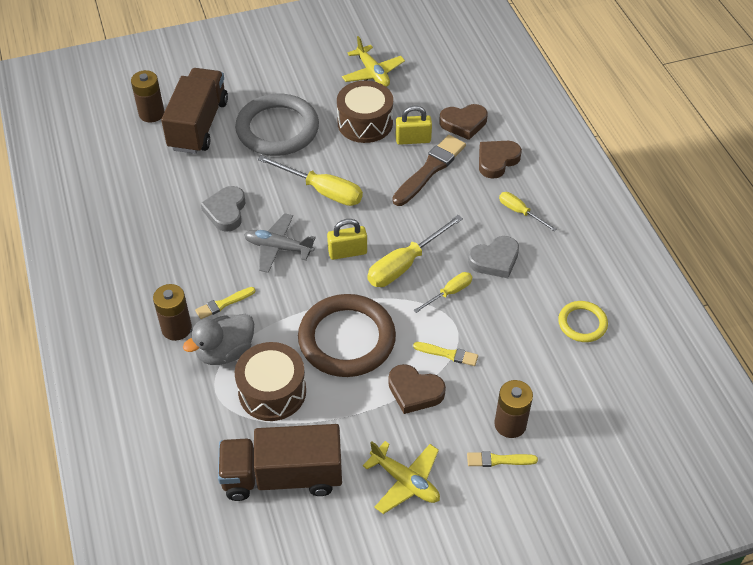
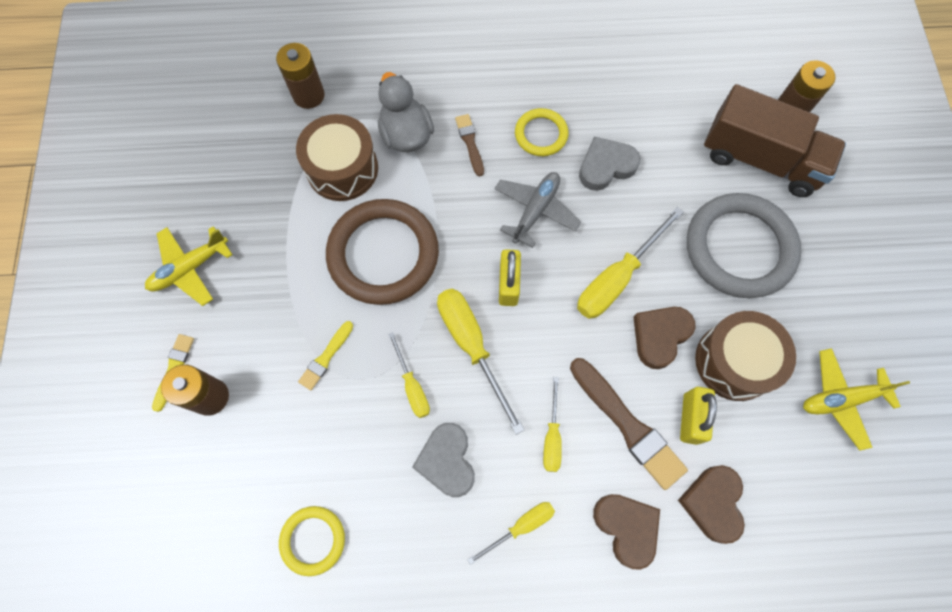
camera: 105 degrees right, 20 degrees up
(176, 328) = (451, 96): brown battery -> brown battery (308, 95)
(204, 257) = (541, 134): none -> yellow ring
(223, 304) = (470, 143): yellow brush -> brown brush
(226, 211) = (606, 166): grey heart -> grey heart turned 45 degrees counterclockwise
(282, 476) = (243, 160): brown truck -> none
(414, 391) = (290, 307): brown heart -> brown heart (660, 336)
(453, 207) = (552, 436): none -> yellow screwdriver

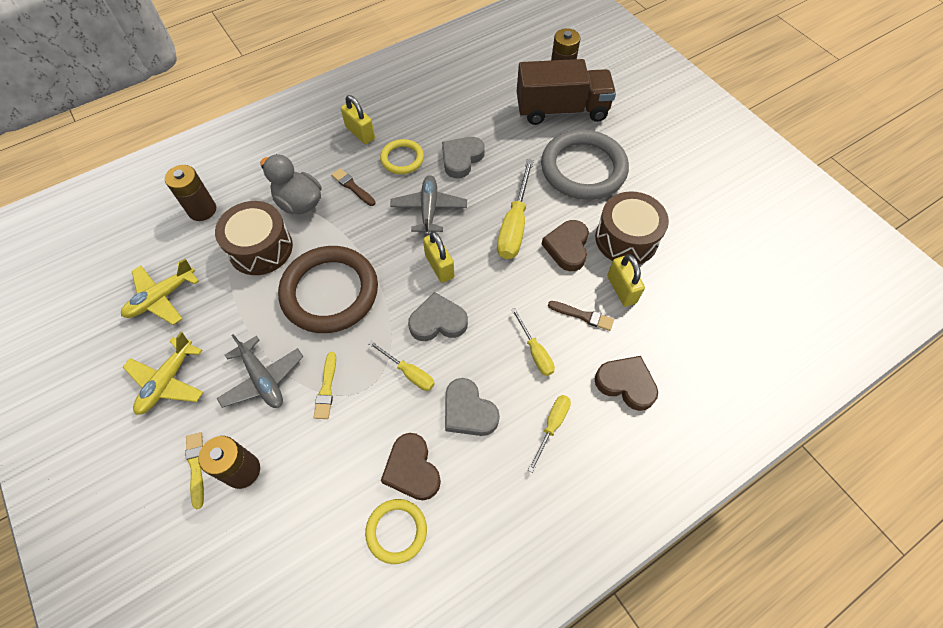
camera: 30 degrees left, 10 degrees down
(273, 314) = (263, 379): none -> grey plane
(472, 346) = (438, 321): yellow screwdriver -> grey heart
(513, 80) = (360, 133): none -> yellow padlock
(628, 425) = (583, 316): brown brush -> brown brush, size x0.53
(713, 503) = (671, 335): brown heart -> brown heart (412, 469)
(841, 399) = (706, 228): yellow plane -> yellow plane (162, 297)

